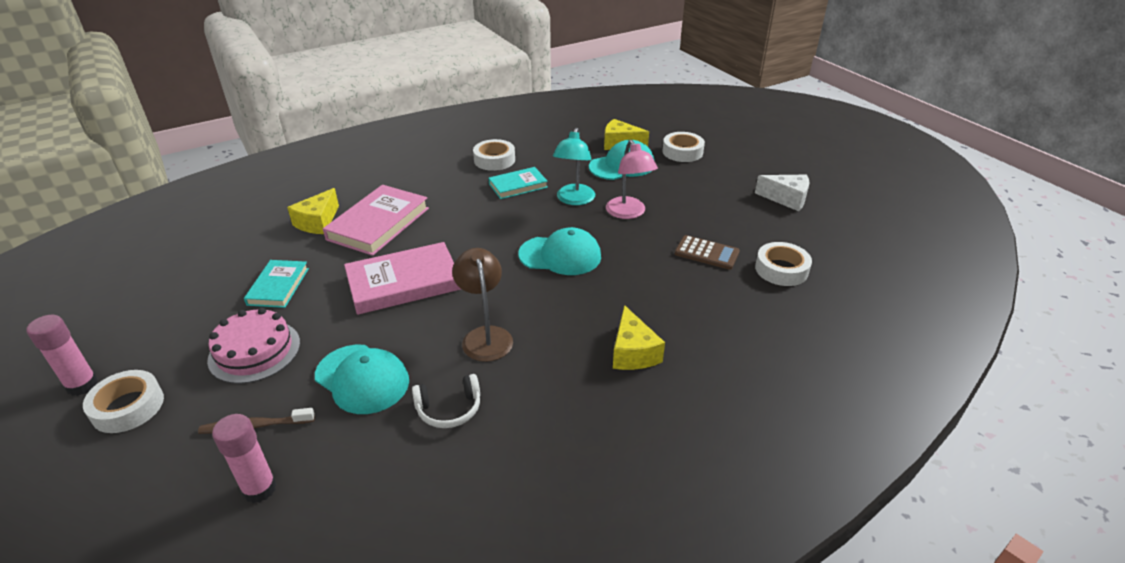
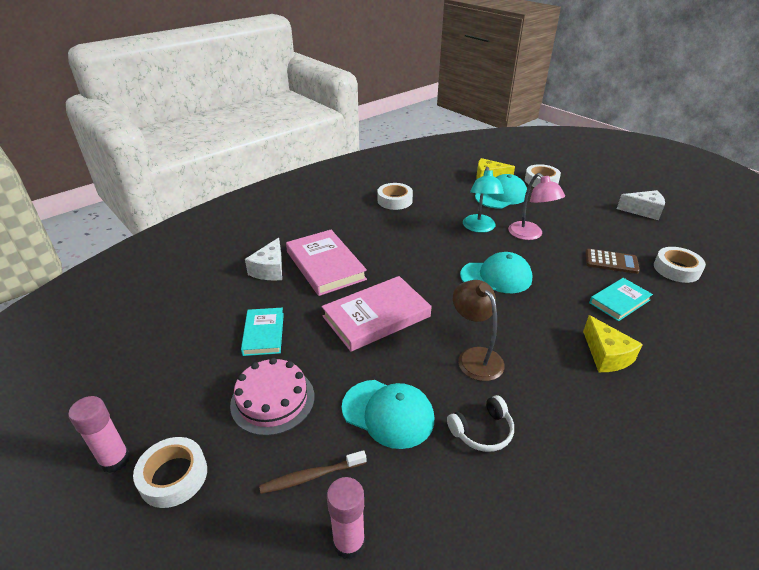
camera: 10 degrees left, 0 degrees up
(318, 222) = (270, 269): yellow cheese -> white cheese
(378, 224) = (325, 265): pink book -> pink book turned 45 degrees counterclockwise
(518, 185) = (426, 220): turquoise book -> turquoise book (619, 301)

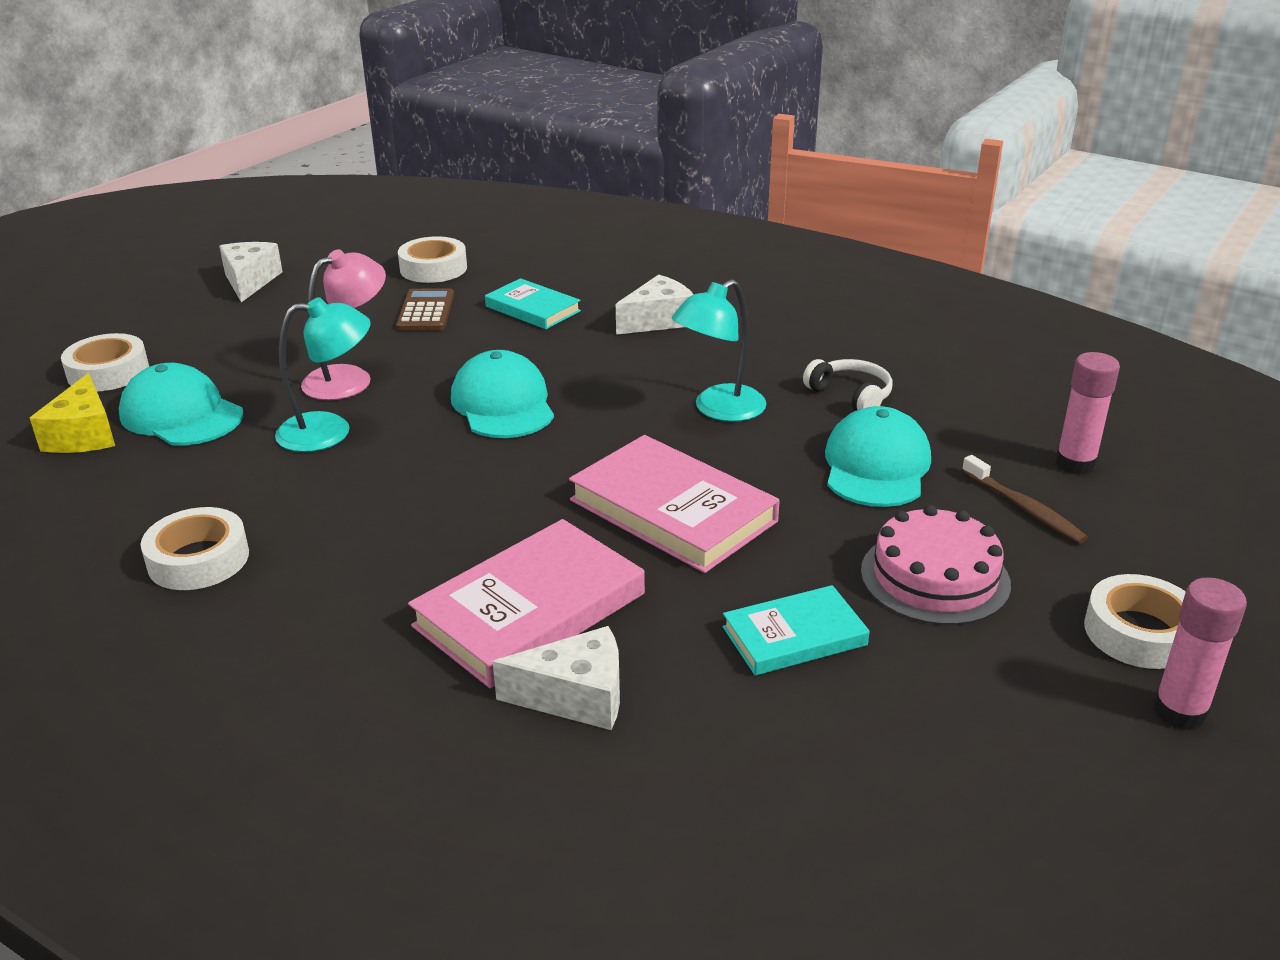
camera: 105 degrees left, 5 degrees down
(475, 357) = (719, 410): brown lamp -> turquoise lamp
(606, 355) = (658, 320): yellow cheese -> white cheese

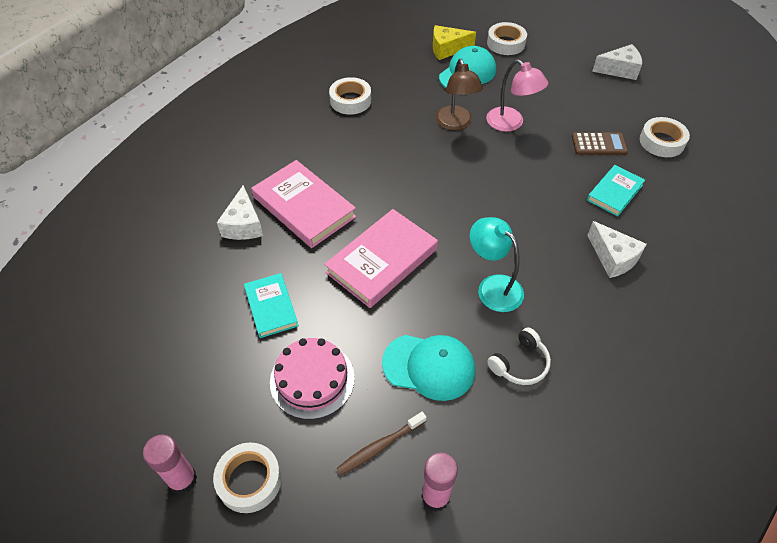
camera: 90 degrees right, 20 degrees up
(330, 431) = (455, 124): turquoise lamp -> brown lamp
(503, 404) = (489, 186): turquoise cap -> none

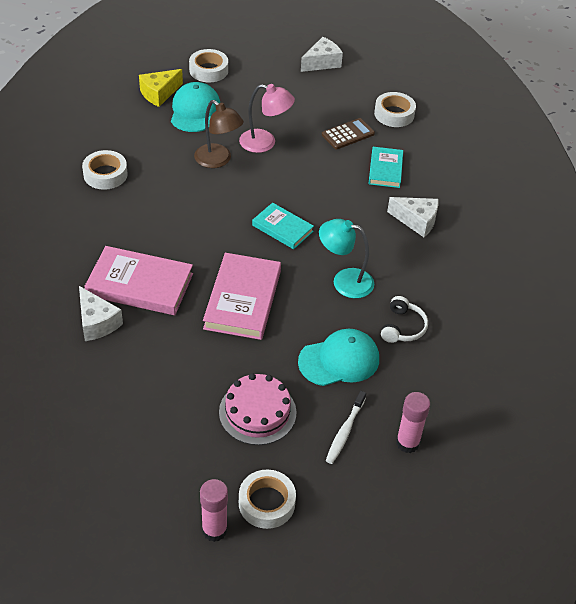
camera: 35 degrees left, 5 degrees down
(271, 307) = (179, 376): turquoise book -> turquoise book (282, 228)
(380, 446) = (345, 431): brown toothbrush -> white toothbrush

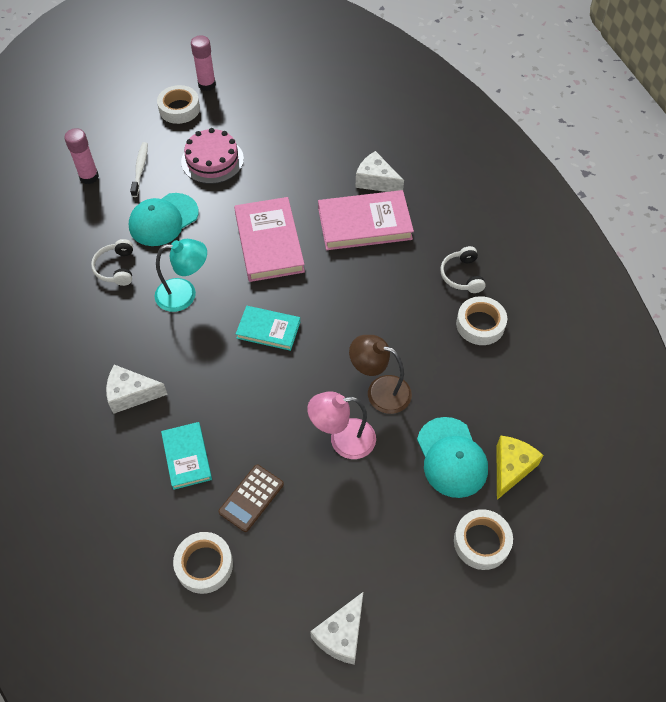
camera: 160 degrees right, 10 degrees up
(88, 212) = (462, 275): none -> white headphones

